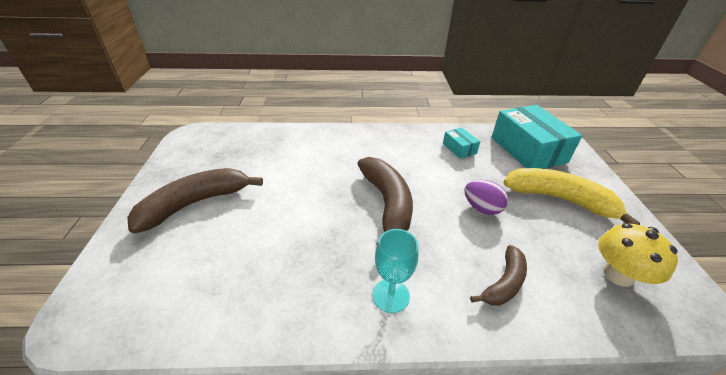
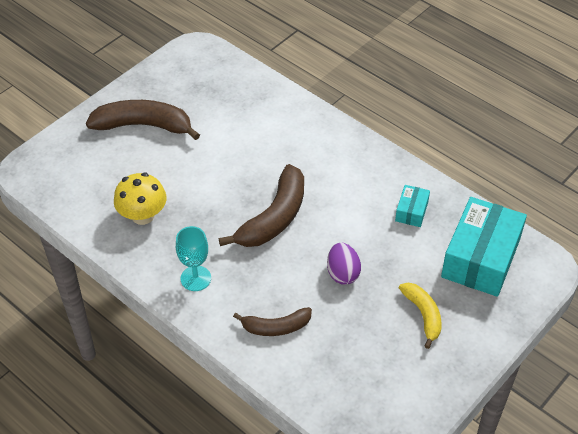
camera: 45 degrees right, 10 degrees up
(559, 199) = (423, 315): yellow banana -> yellow banana, size x0.59
(618, 275) = (365, 386): yellow mushroom -> yellow mushroom (143, 215)

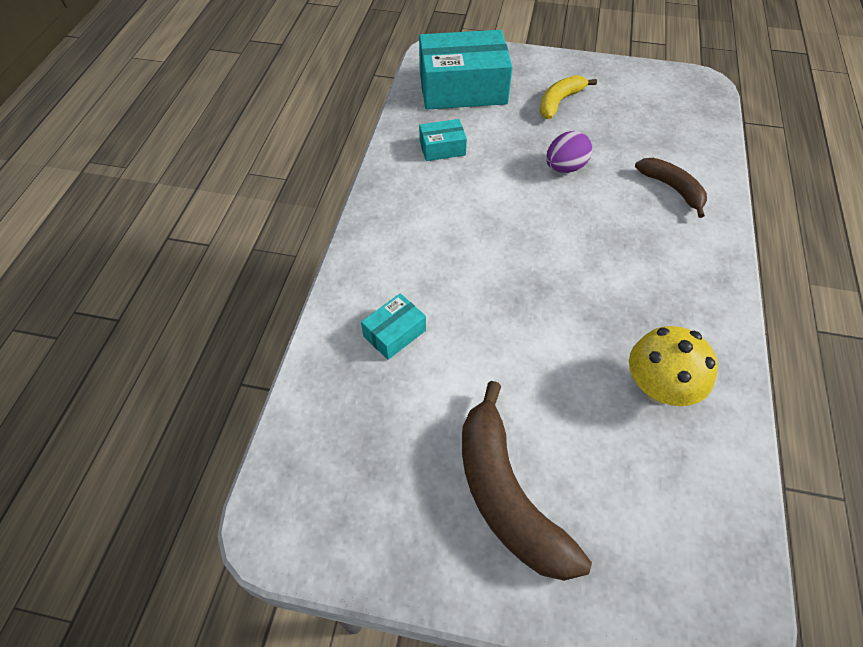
camera: 120 degrees left, 5 degrees up
(195, 278) = (687, 280): turquoise goblet -> none
(267, 123) = (394, 333): none -> turquoise box
(274, 218) = (544, 251): brown banana -> none

